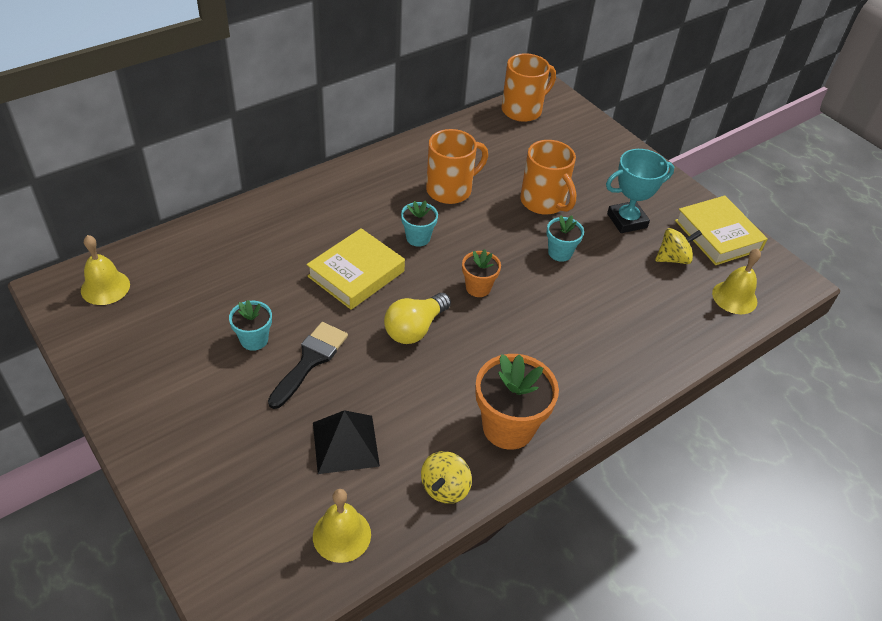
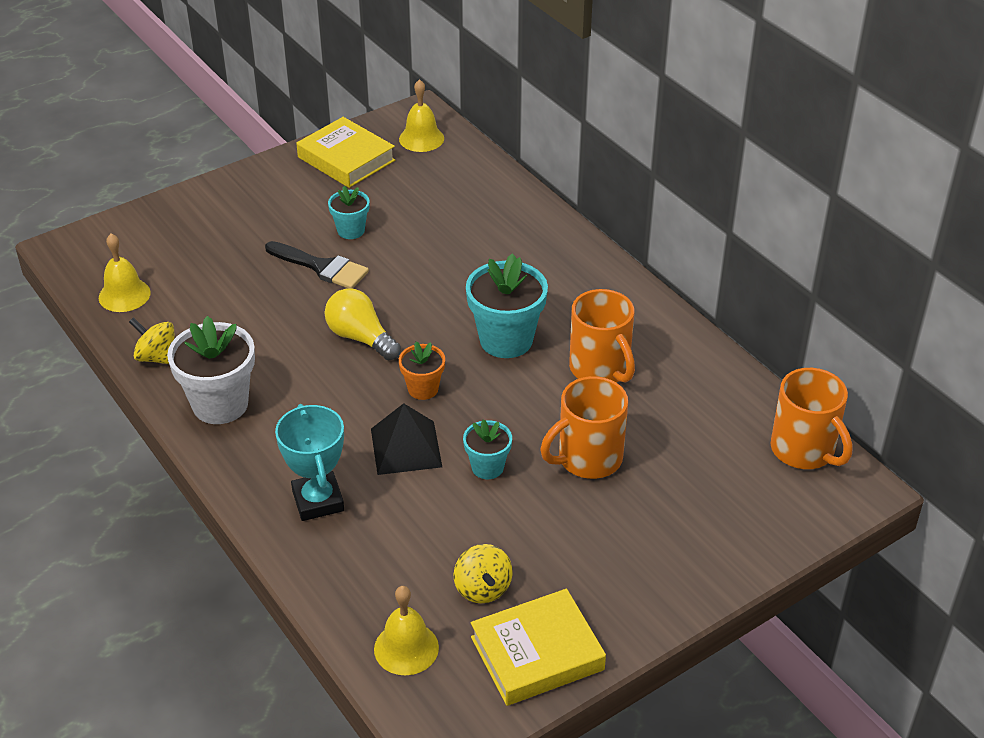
camera: 95 degrees right, 5 degrees down
(345, 444) = (218, 293): black pyramid -> black pyramid (406, 447)
(356, 274) = (443, 293): yellow book -> yellow book (346, 159)
(418, 238) = (506, 340): turquoise flower pot -> turquoise flower pot, size x1.80
(508, 427) = (220, 404): orange flower pot -> white flower pot
(627, 221) = (559, 546): turquoise trophy -> turquoise trophy (318, 501)

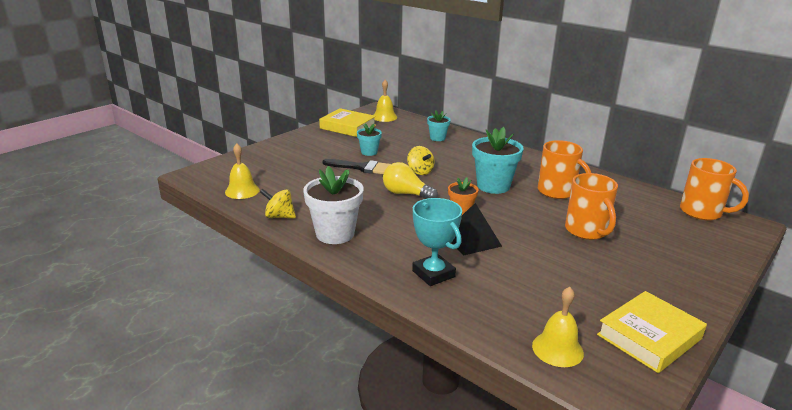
camera: 15 degrees left, 15 degrees down
(482, 588) = (580, 305): yellow spinning top -> yellow spinning top (420, 171)
(487, 467) = (530, 242): turquoise flower pot -> turquoise flower pot (437, 138)
(588, 459) = (587, 231): orange mug -> orange mug turned 60 degrees counterclockwise

